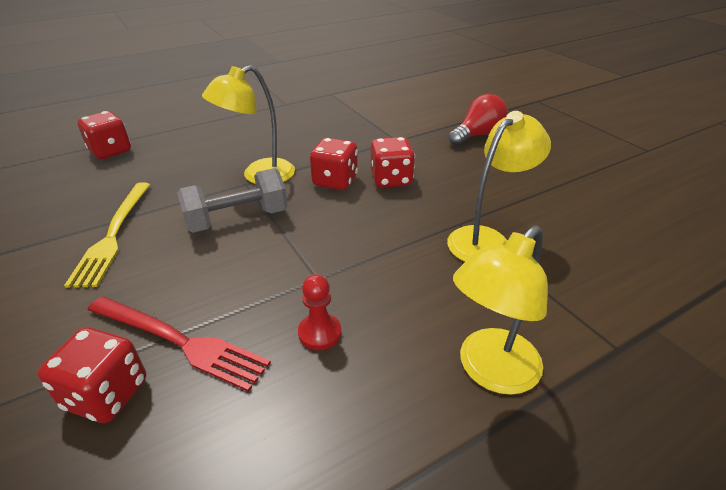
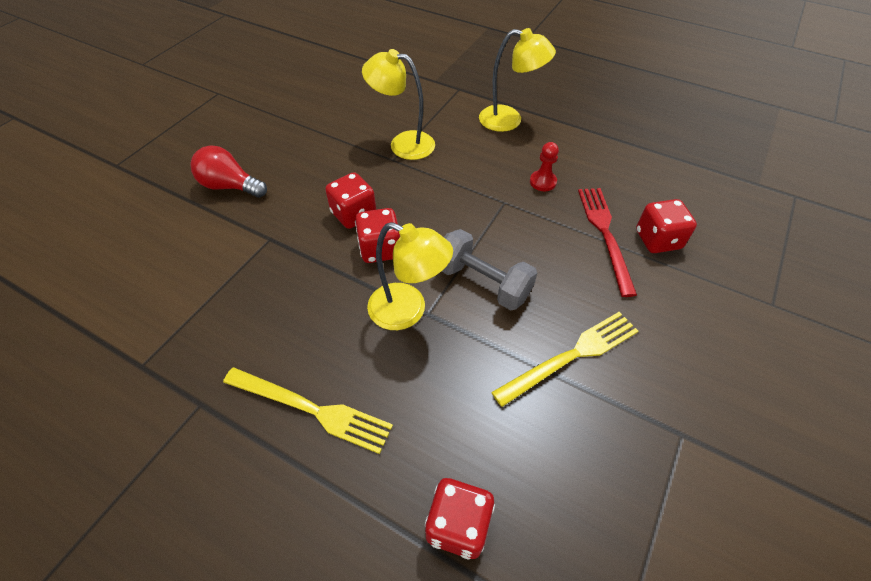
camera: 120 degrees left, 15 degrees up
(237, 129) = (311, 409): none -> yellow fork

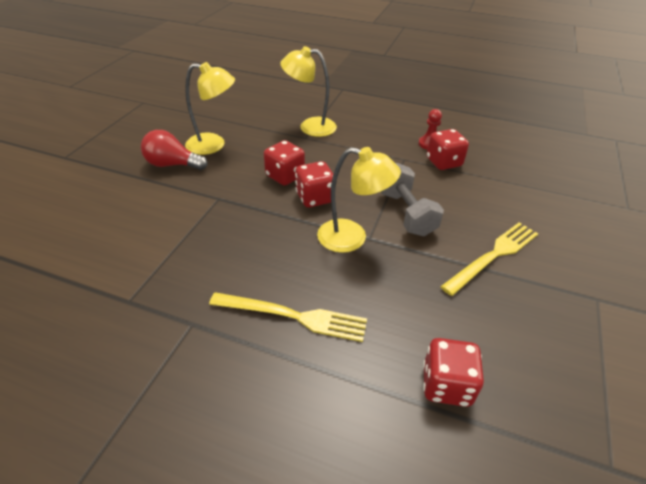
camera: 10 degrees left, 10 degrees down
(483, 282) = (406, 213): grey dumbbell -> grey dumbbell turned 45 degrees clockwise
(509, 120) = (389, 106): yellow lamp -> yellow lamp (214, 145)
(605, 234) = (489, 174): red fork -> none
(657, 240) = (529, 174): red dice -> red dice (443, 162)

